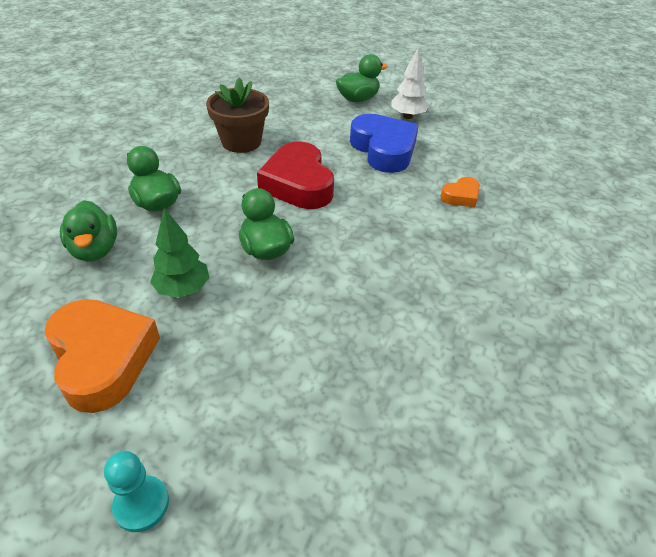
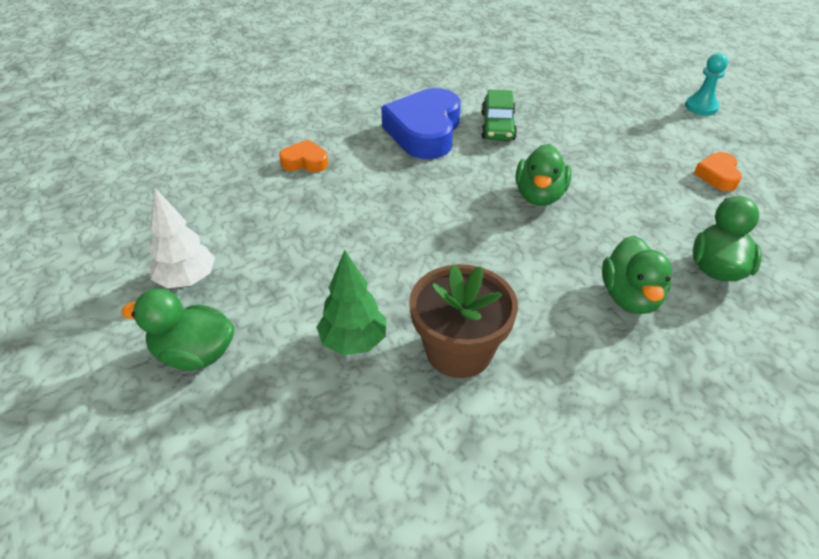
camera: 140 degrees left, 0 degrees up
(102, 358) = (717, 175): orange heart -> orange heart, size x0.49
(183, 289) = (636, 195): green tree -> green tree (353, 342)
(298, 184) = (445, 247): red heart -> none
(366, 310) = (497, 126): none -> green car
(384, 149) = (295, 244): blue heart -> blue heart (424, 132)

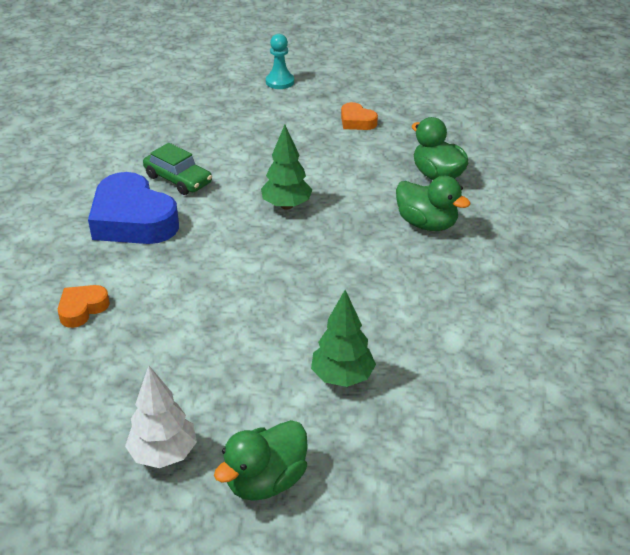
camera: 55 degrees left, 5 degrees down
(459, 351) = (401, 326): brown flower pot -> none
(539, 196) = (286, 205): green duck -> green tree

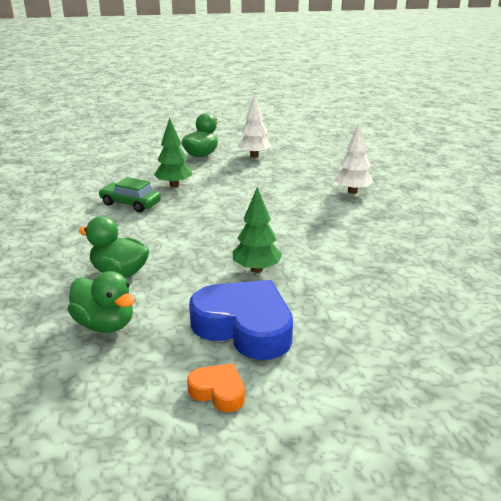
camera: 165 degrees right, 10 degrees down
(82, 309) = (352, 191): orange heart -> white tree
(133, 220) = (379, 240): blue heart -> blue heart (244, 327)
(178, 179) = (377, 277): green car -> green car (130, 203)
(280, 82) = (379, 462): turquoise pawn -> none

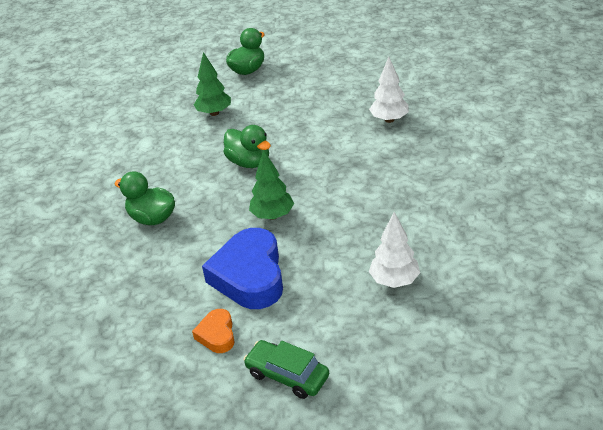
camera: 10 degrees right, 10 degrees up
(105, 324) = (135, 271): green duck -> green duck (249, 162)
(130, 203) = (170, 138): green car -> green car (287, 375)
(218, 392) = (217, 335): orange heart -> orange heart turned 135 degrees counterclockwise
(244, 327) = (249, 276): blue heart -> blue heart turned 135 degrees counterclockwise
(254, 155) = (301, 71): white tree -> white tree (394, 281)

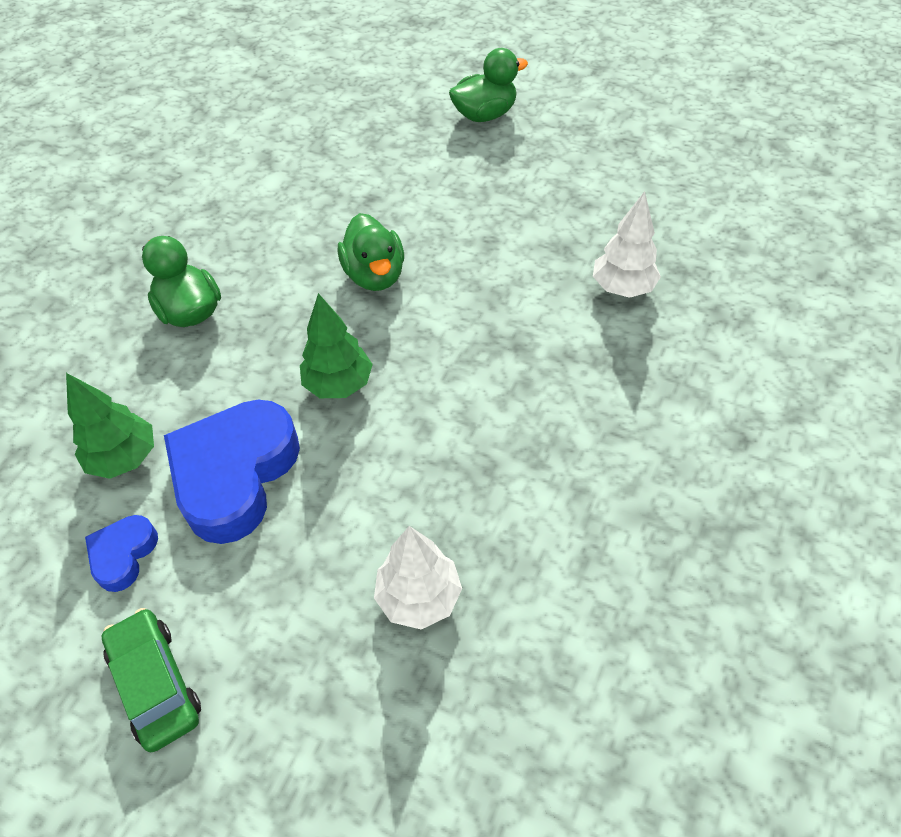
camera: 25 degrees right, 15 degrees up
(214, 113) = (390, 170): green tree -> green tree (124, 458)
(217, 335) = (123, 555): orange heart -> blue heart

